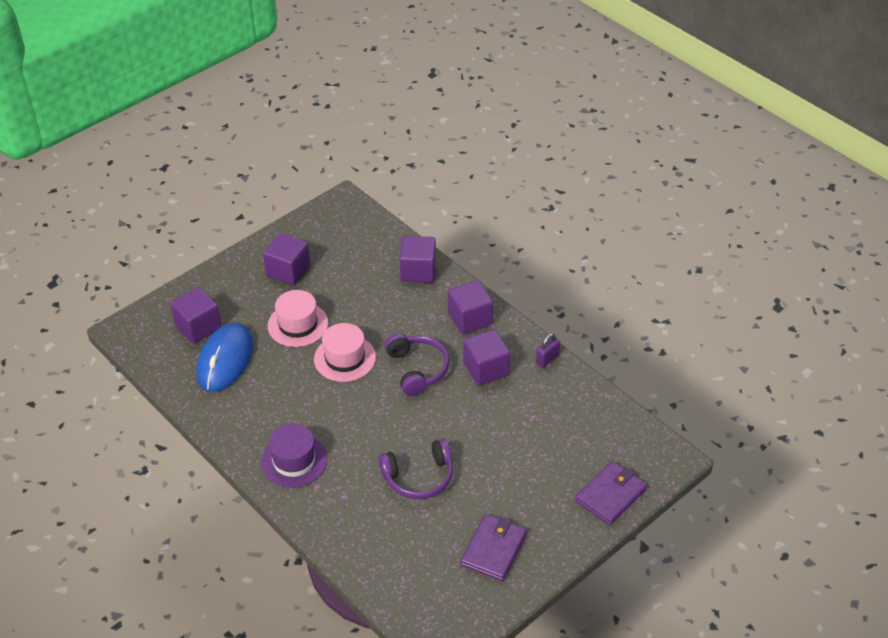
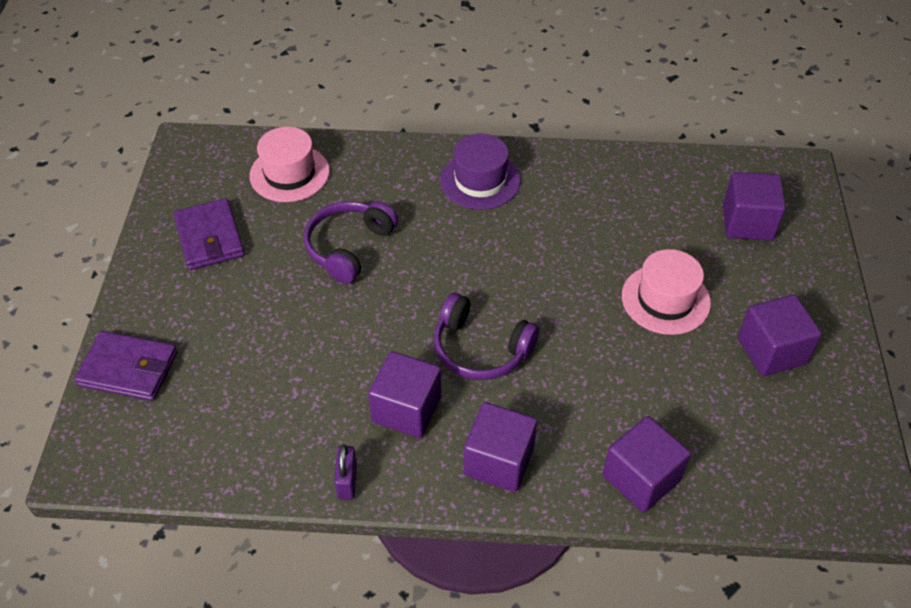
camera: 135 degrees right, 5 degrees up
(225, 360) = (672, 213): blue mouse -> none
(344, 358) = (568, 302): pink hat -> pink hat (289, 173)
(610, 495) = (128, 369): purple wallet -> purple wallet turned 75 degrees counterclockwise

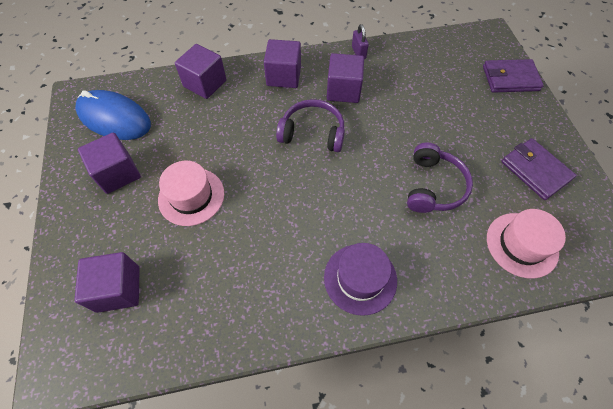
camera: 165 degrees right, 10 degrees up
(794, 443) = (114, 118): none -> blue mouse

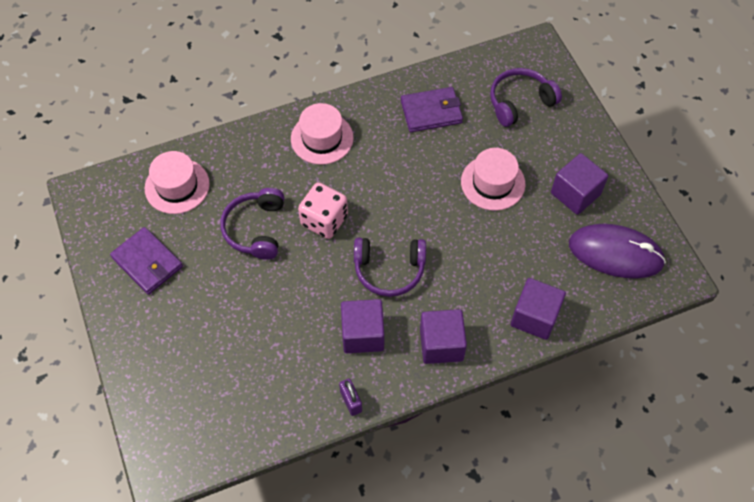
camera: 170 degrees right, 0 degrees up
(114, 118) = (615, 253): blue mouse -> purple mouse
(118, 289) = (520, 102): purple cube -> purple headphones
(360, 278) = (322, 138): purple hat -> pink hat
(366, 184) = (324, 220): none -> pink dice
(510, 78) = (150, 388): purple wallet -> purple wallet (431, 112)

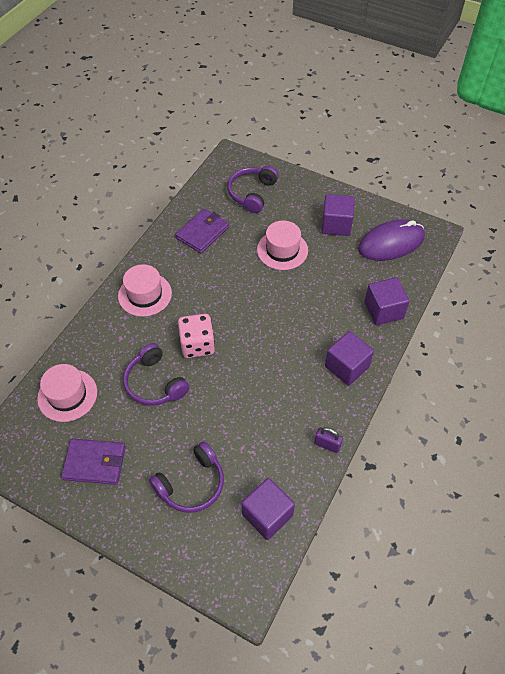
camera: 40 degrees left, 5 degrees down
(363, 334) = (293, 397): purple cube -> purple cube (267, 515)
(389, 270) = (270, 345): purple headphones -> purple headphones (191, 484)

